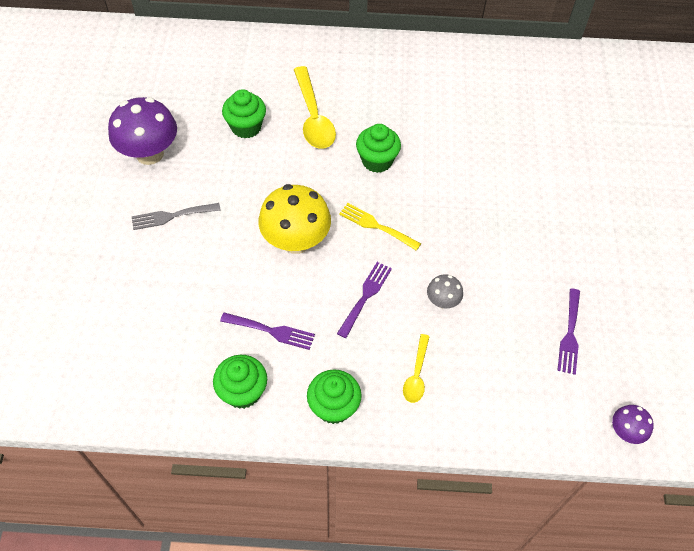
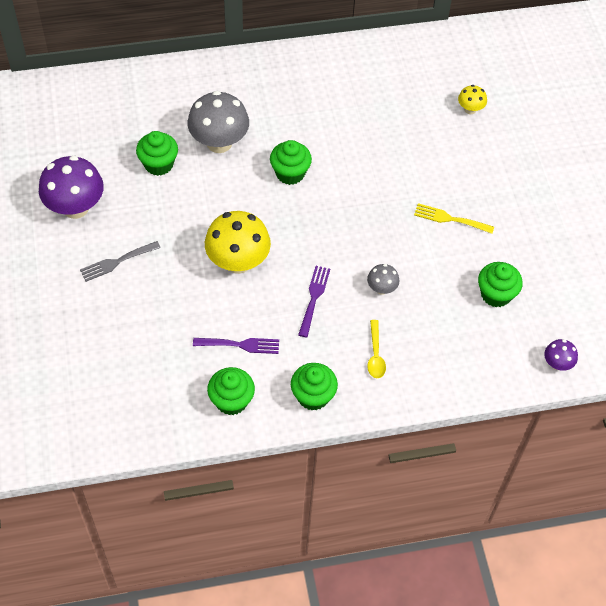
camera: 15 degrees left, 0 degrees up
(313, 117) = (219, 143): yellow spoon -> grey mushroom
(376, 226) = (306, 234): yellow fork -> yellow fork (450, 219)
(570, 335) = (496, 294): purple fork -> green cupcake
(585, 131) = (470, 109): none -> yellow mushroom

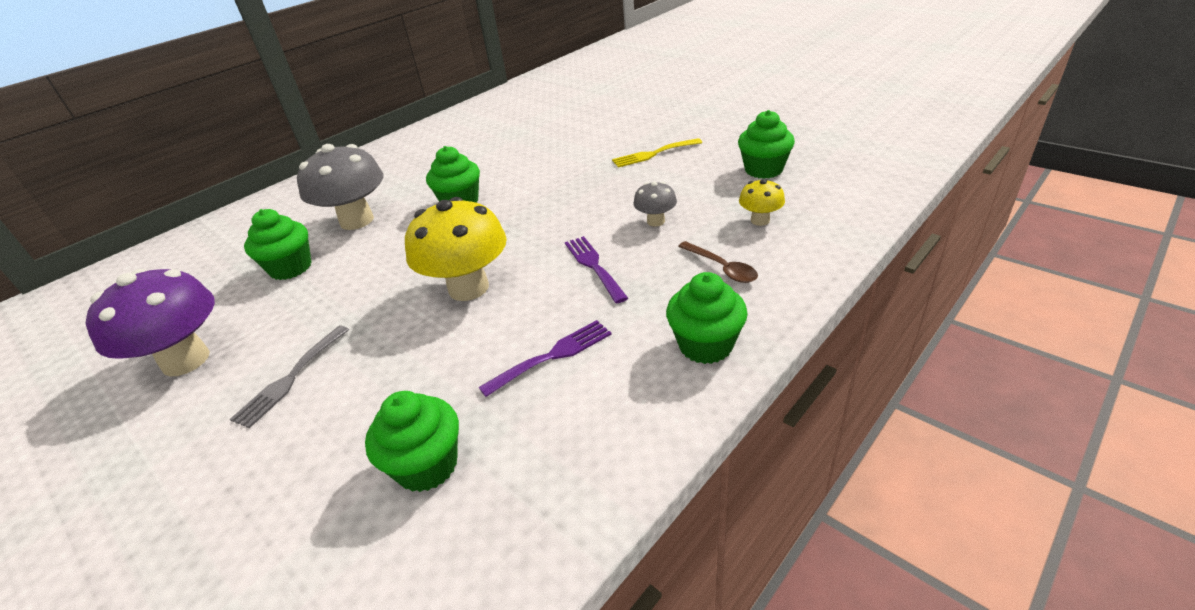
camera: 30 degrees left, 20 degrees down
(231, 401) = (607, 422): green cupcake -> green cupcake (427, 465)
(375, 355) = (722, 268): yellow spoon -> brown spoon
(470, 109) = (584, 103): yellow mushroom -> yellow mushroom (760, 220)
(557, 364) = (888, 176): purple mushroom -> none

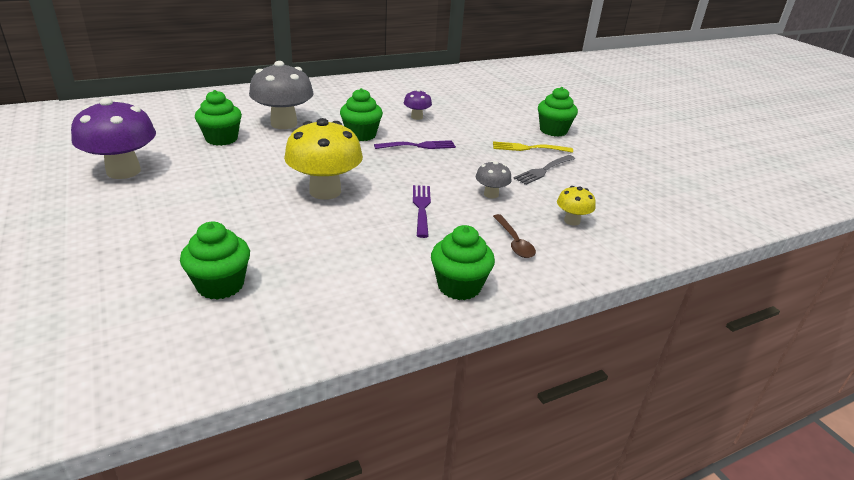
camera: 15 degrees right, 5 degrees down
(290, 378) = (176, 204): grey fork -> grey fork (543, 170)
(508, 159) = (417, 117): none -> purple mushroom
(552, 356) = (348, 253): purple fork -> purple fork (418, 146)
(763, 170) = (606, 187): green cupcake -> green cupcake (553, 131)

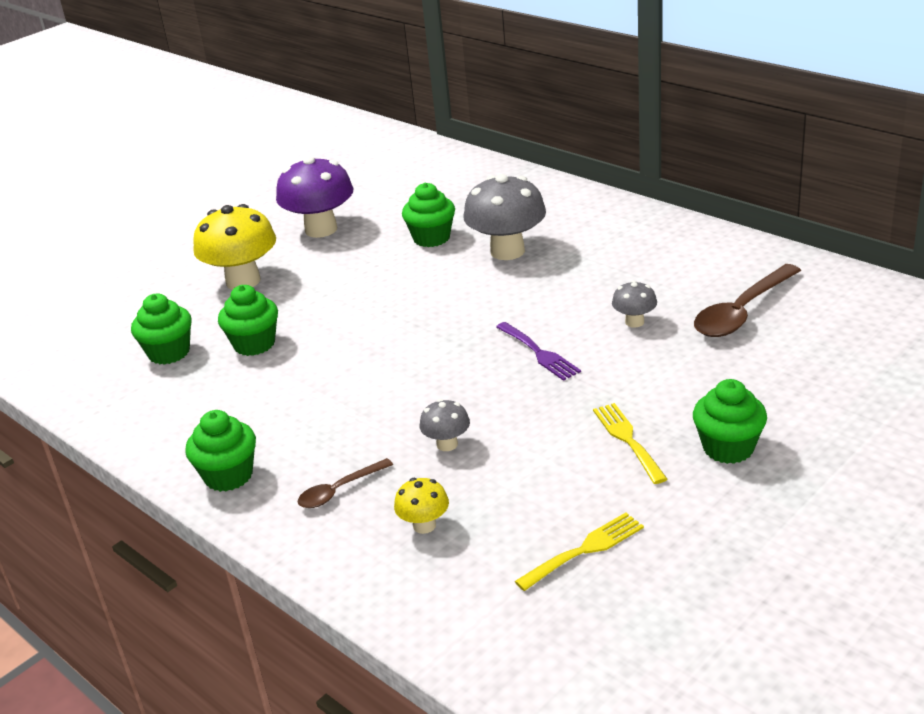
camera: 75 degrees right, 0 degrees up
(325, 191) = (364, 337): yellow mushroom -> yellow mushroom (243, 281)
(361, 135) = (529, 306): green cupcake -> green cupcake (254, 344)
(417, 117) = (634, 322): purple mushroom -> grey mushroom
(421, 208) = (373, 406): purple fork -> none
(438, 96) = (741, 312): none -> brown spoon
(543, 170) = (560, 470): grey fork -> none
(618, 182) = (585, 550): none -> yellow fork

